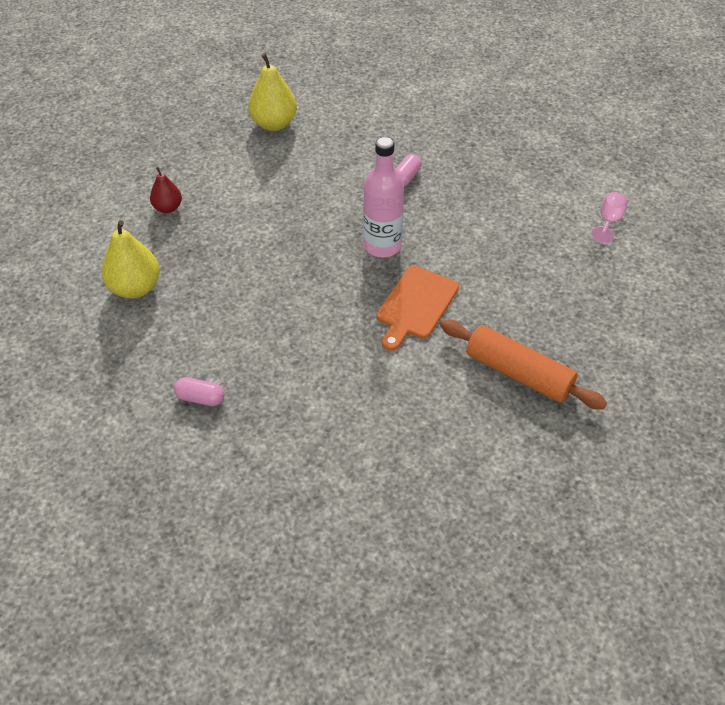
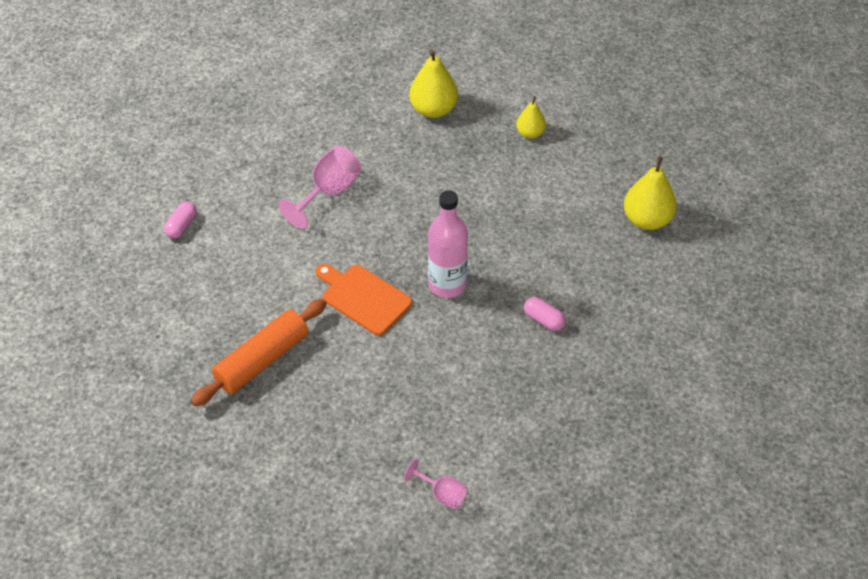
camera: 100 degrees right, 0 degrees up
(168, 208) = (530, 133): red pear -> yellow pear
(200, 398) = (303, 144): pink capsule -> pink capsule (182, 226)
(275, 360) = (328, 192): none -> pink goblet

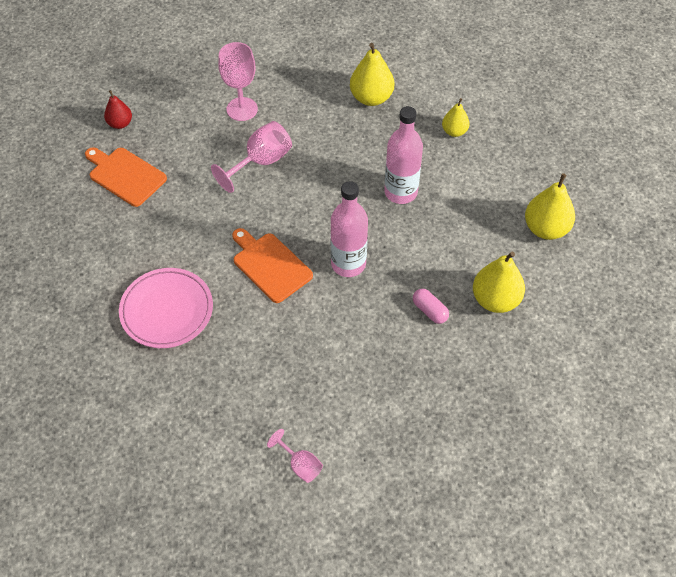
camera: 10 degrees right, 5 degrees up
(162, 172) = (120, 123): none -> red pear
(182, 226) = (125, 175): pink capsule -> orange cutting board
(262, 360) = (167, 310): orange rolling pin -> pink plate
(295, 139) = (242, 109): none -> pink goblet
(487, 203) = (400, 192): none -> pink bottle
(610, 299) = (495, 300): none -> yellow pear

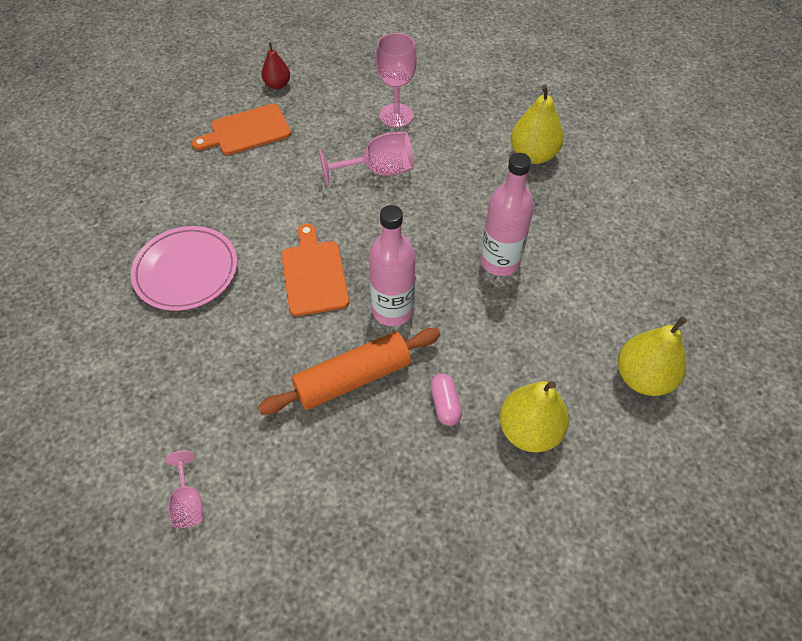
camera: 30 degrees right, 0 degrees up
(125, 175) = (247, 131): orange cutting board -> orange cutting board turned 90 degrees counterclockwise
(354, 325) = (353, 378): none -> orange rolling pin
(454, 131) = (601, 225): yellow pear -> none

